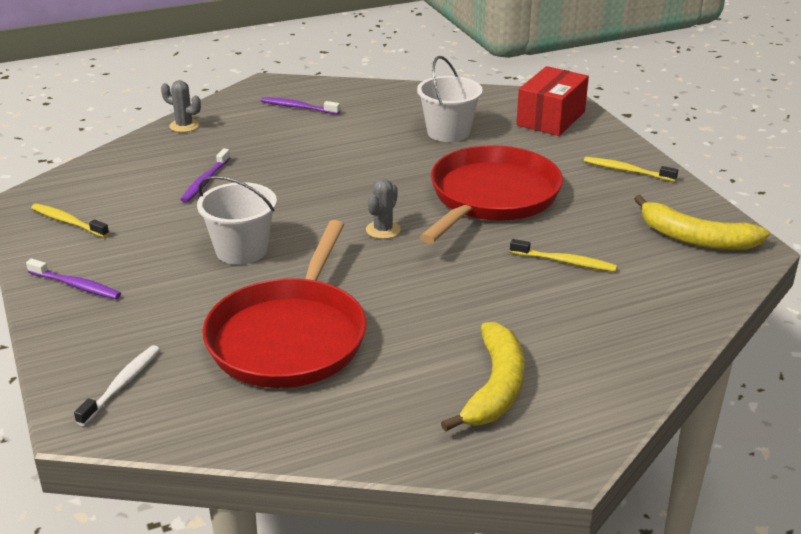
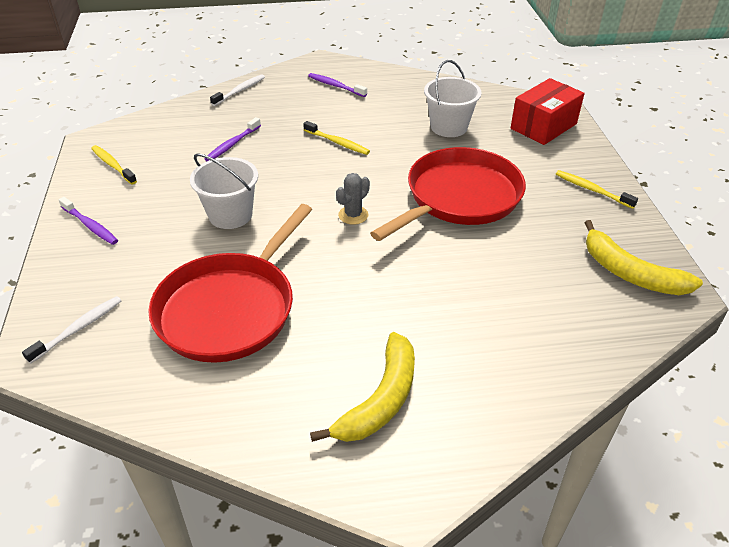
camera: 15 degrees right, 10 degrees up
(184, 126) = (240, 91): grey cactus -> white toothbrush
(565, 262) = (498, 276): yellow toothbrush -> yellow toothbrush (337, 143)

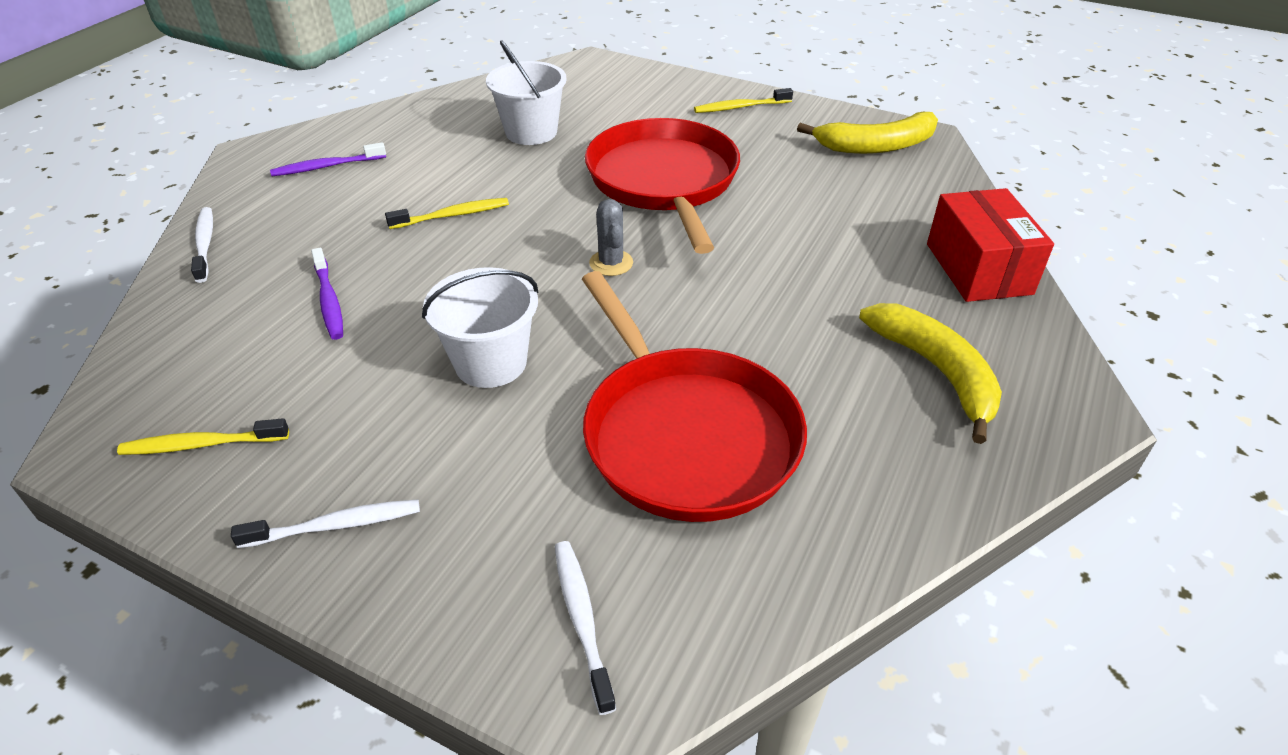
camera: 55 degrees left, 0 degrees up
(90, 226) = (336, 525): purple toothbrush -> white toothbrush
(543, 126) = (608, 82): red box -> red box (978, 268)

